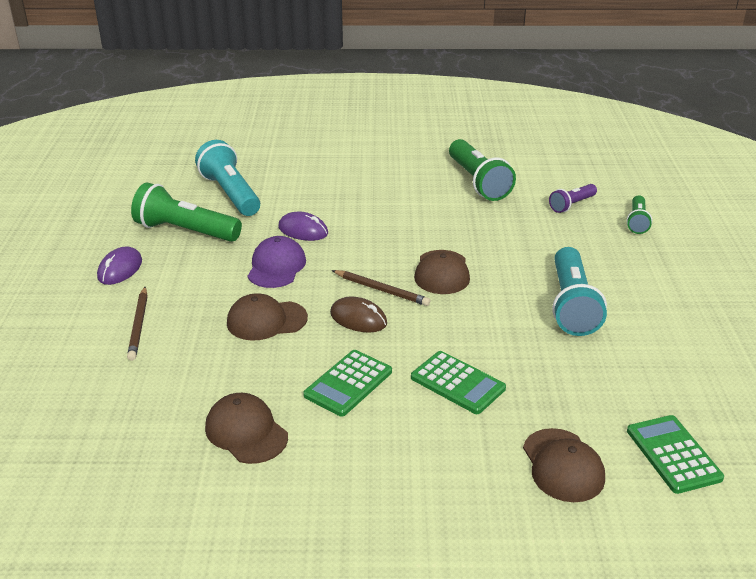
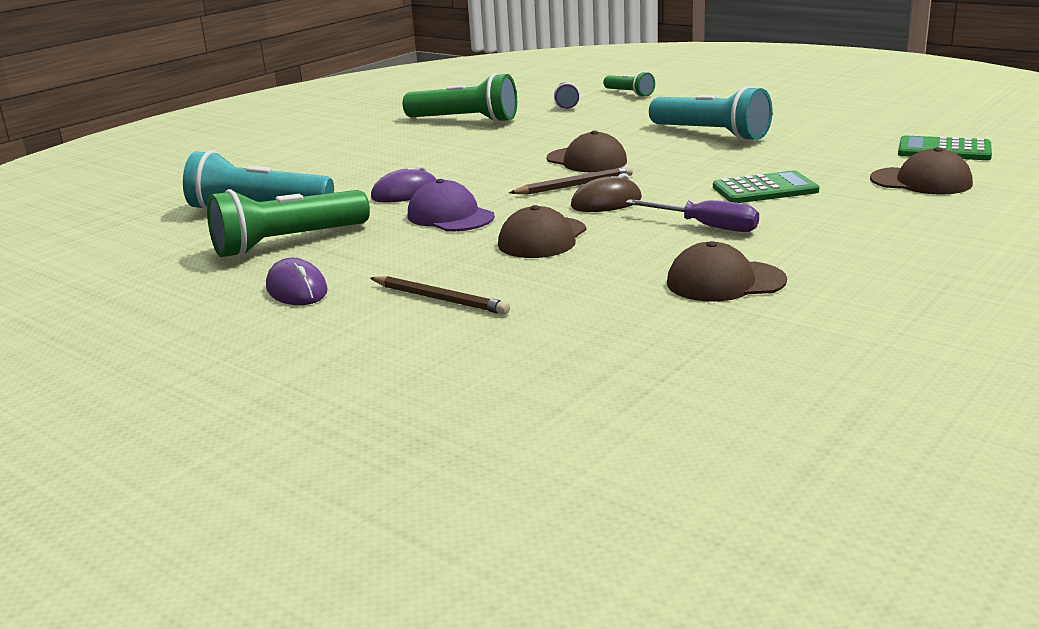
camera: 50 degrees left, 10 degrees down
(348, 383) = (706, 226): green calculator -> purple screwdriver

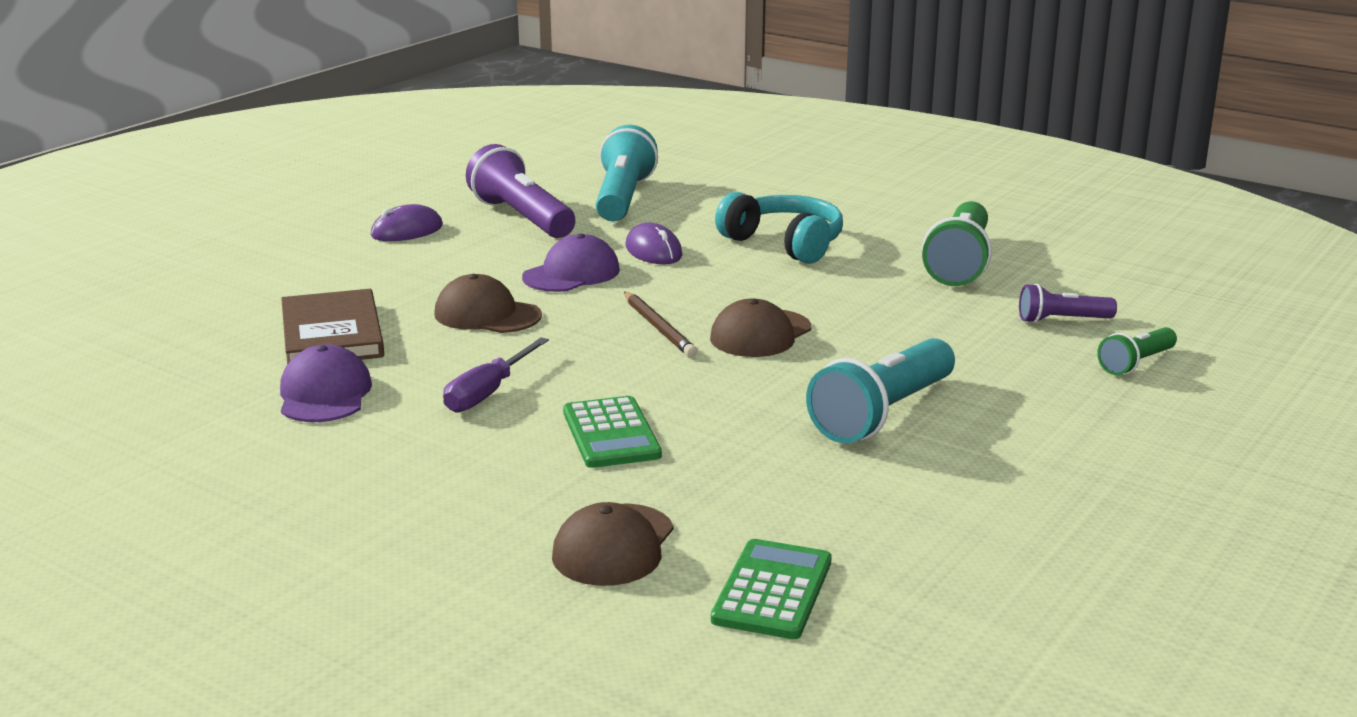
camera: 85 degrees right, 0 degrees up
(287, 243) = (521, 218): green flashlight -> purple flashlight
(406, 159) = (784, 244): none -> turquoise headphones
(440, 299) = (355, 280): brown pencil -> none
(586, 294) = (332, 334): none -> brown book
(606, 202) = (590, 344): brown mouse -> none
(725, 282) = (324, 394): brown cap -> purple cap

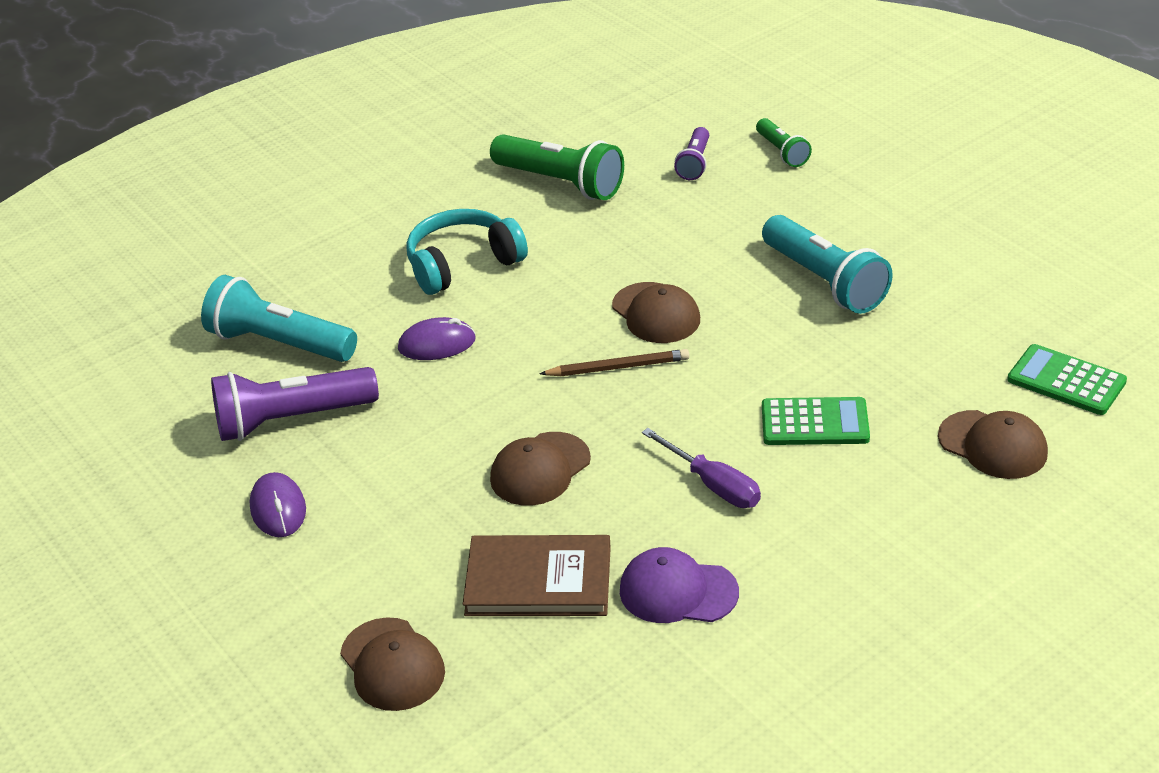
camera: 70 degrees left, 15 degrees up
(223, 295) = (392, 665): none -> brown cap
(571, 274) = (466, 403): purple cap -> none

